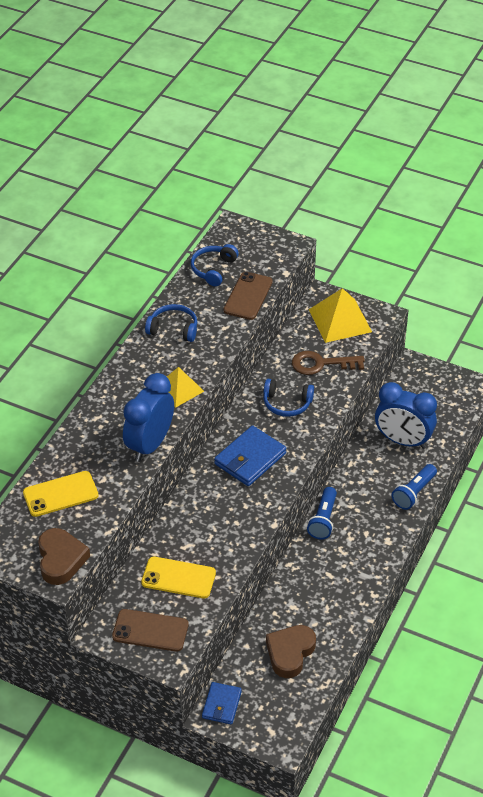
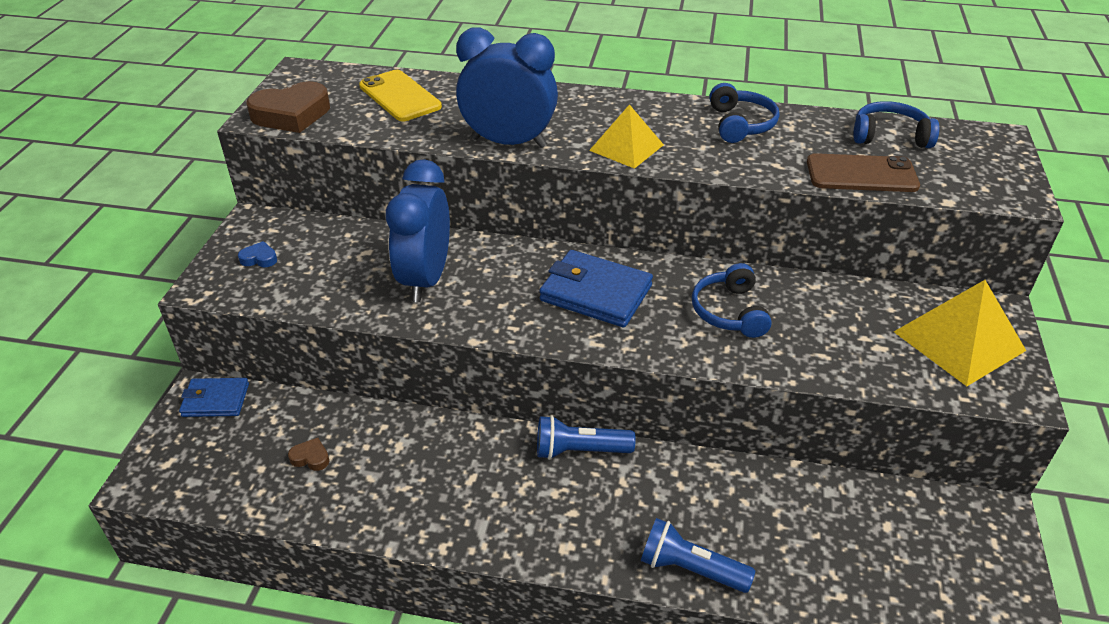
camera: 75 degrees right, 5 degrees down
(150, 630) = (259, 258): brown phone -> blue heart
(178, 578) = (352, 266): yellow phone -> none
(290, 653) = (311, 458): brown heart -> brown heart, size x0.45
(321, 364) = (841, 335): brown key -> none
(403, 441) = (804, 530): blue clock -> blue clock (425, 279)

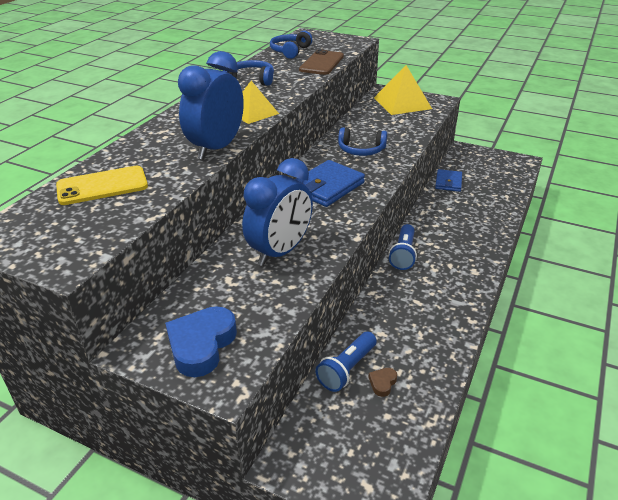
camera: 75 degrees left, 5 degrees down
(215, 400) = (297, 449): blue wallet -> blue wallet (448, 182)
(259, 258) = (201, 345): blue heart -> blue heart, size x2.20
(291, 114) = (80, 245): brown heart -> none
(425, 279) = (280, 252): blue clock -> blue clock turned 75 degrees counterclockwise
(690, 568) = (490, 233): blue flashlight -> blue flashlight (347, 369)

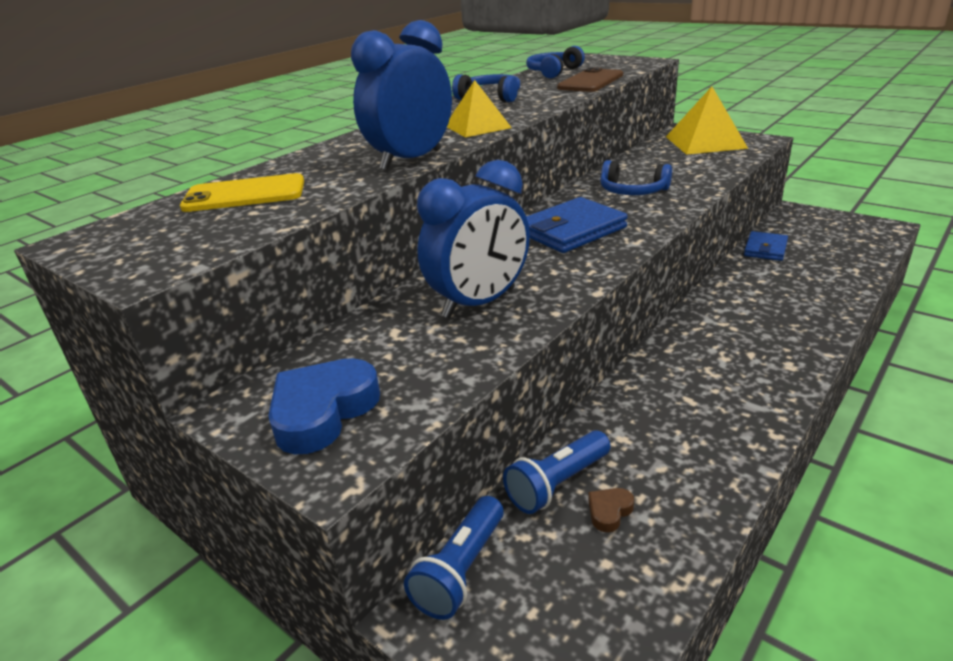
camera: 15 degrees right, 5 degrees down
(403, 254) = (679, 335): blue flashlight -> blue flashlight (460, 570)

